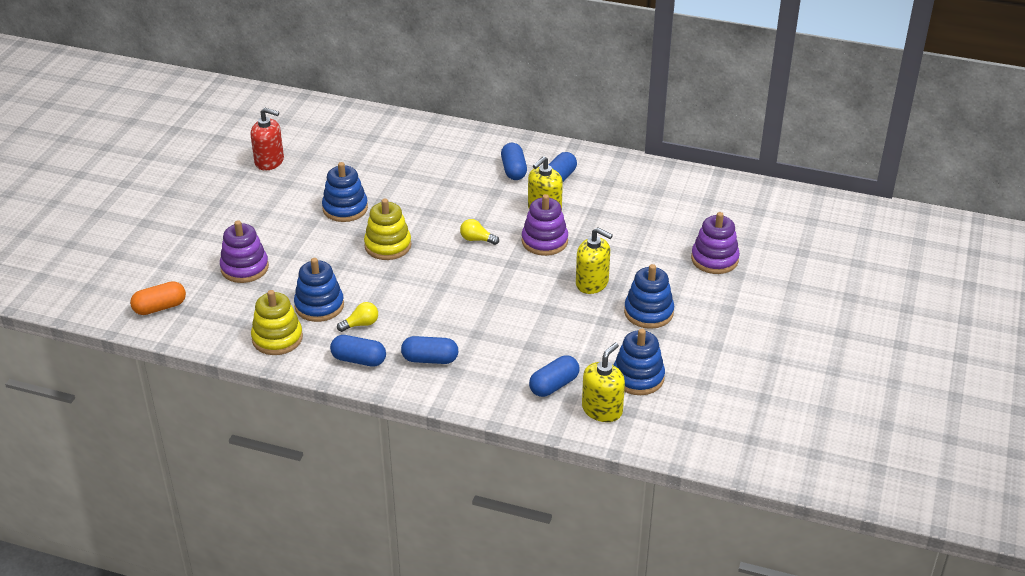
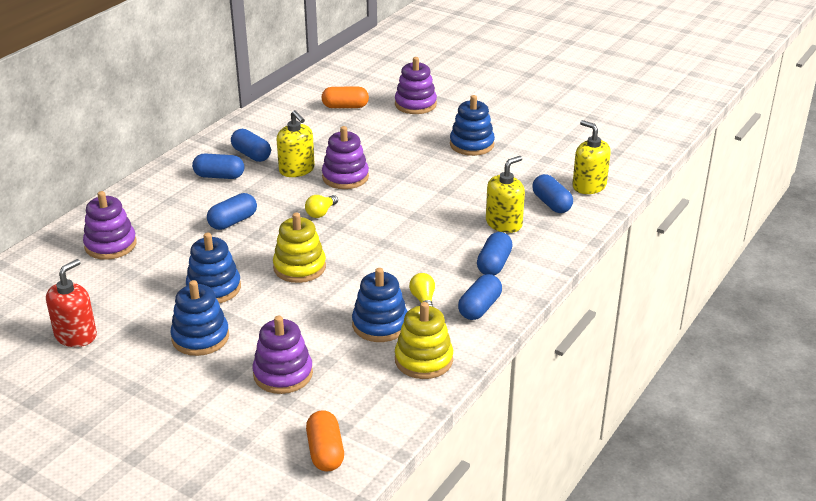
camera: 75 degrees left, 5 degrees down
(388, 144) = (110, 245): none -> purple stacking toy
(444, 195) = (233, 221): none -> blue capsule
(592, 283) = (419, 163): yellow soap dispenser -> yellow soap dispenser (504, 223)
(638, 377) = (553, 163): blue stacking toy -> blue stacking toy (200, 337)
(682, 214) = (345, 107): none -> orange capsule

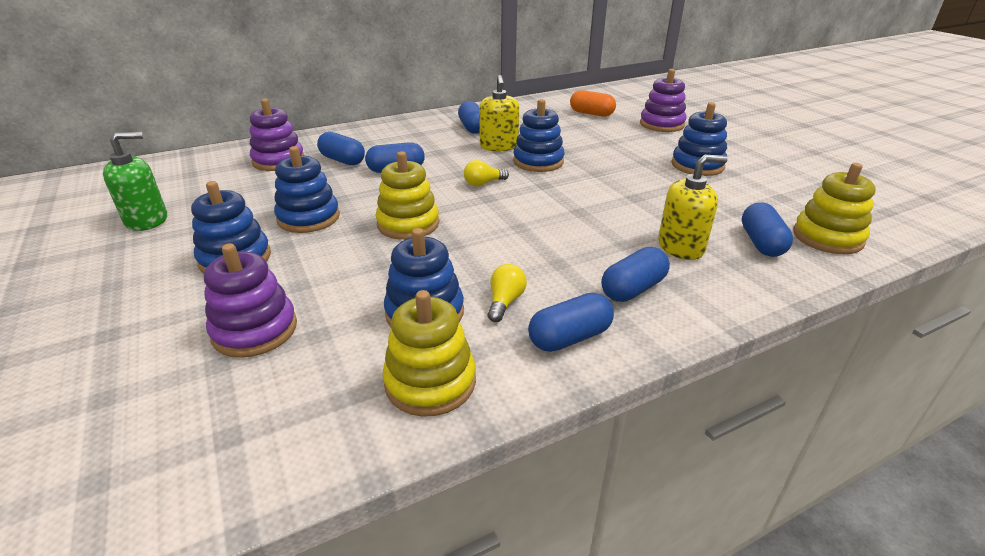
camera: 30 degrees right, 0 degrees up
(76, 335) = (147, 220): red soap dispenser -> green soap dispenser
(219, 176) = (427, 136): blue capsule -> blue capsule (342, 160)
(325, 452) = (161, 468): orange capsule -> none
(345, 177) = (538, 162): purple stacking toy -> blue stacking toy
(589, 186) = (827, 237): yellow soap dispenser -> yellow stacking toy

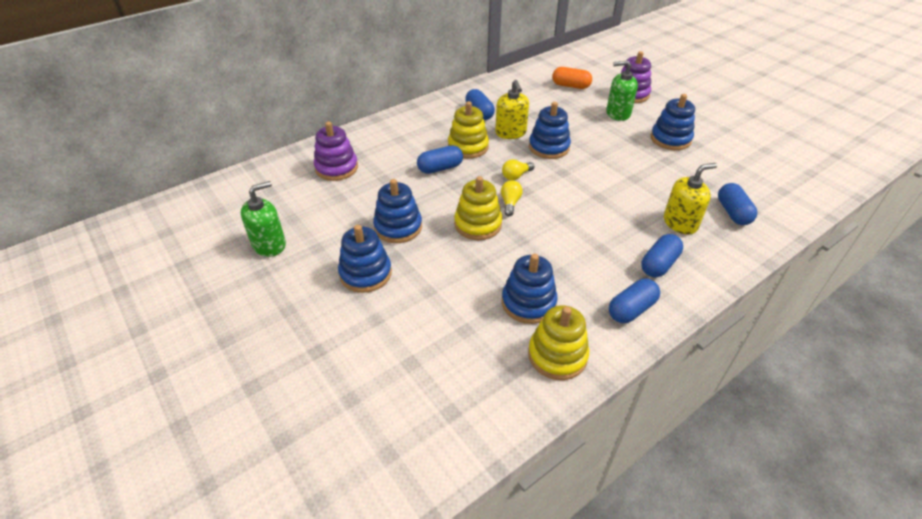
camera: 10 degrees left, 10 degrees up
(255, 330) = (419, 333): purple stacking toy -> none
(342, 160) = (390, 162): blue capsule -> none
(505, 302) = (578, 286): yellow light bulb -> yellow light bulb (510, 203)
(638, 139) = (618, 113): none -> green soap dispenser
(827, 237) = (775, 202): yellow stacking toy -> yellow stacking toy (468, 147)

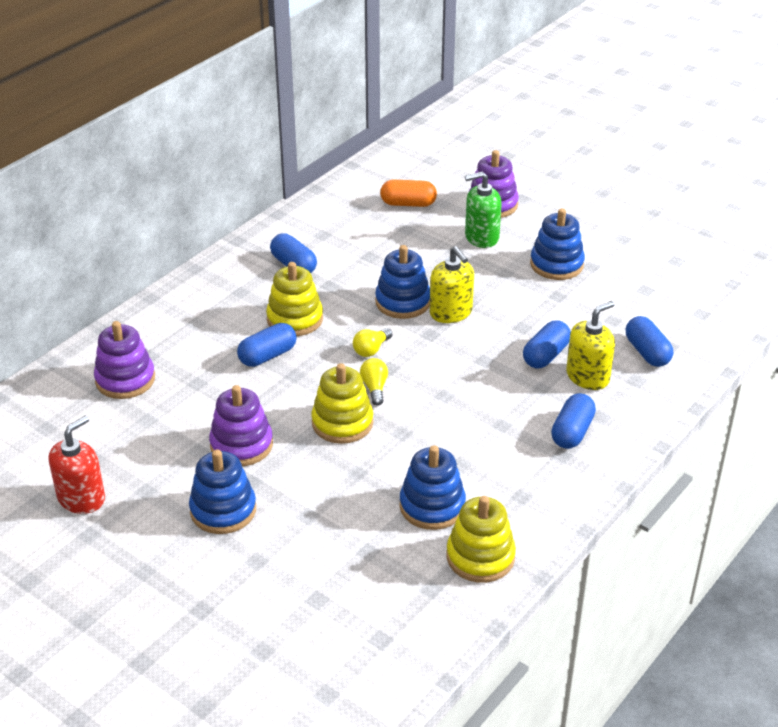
camera: 15 degrees left, 5 degrees down
(269, 245) = (81, 498): green soap dispenser -> red soap dispenser
(398, 227) = (241, 445): blue stacking toy -> purple stacking toy
(510, 133) = (346, 289): yellow soap dispenser -> yellow soap dispenser (451, 312)
(631, 309) = (551, 490): blue capsule -> blue capsule (546, 355)

